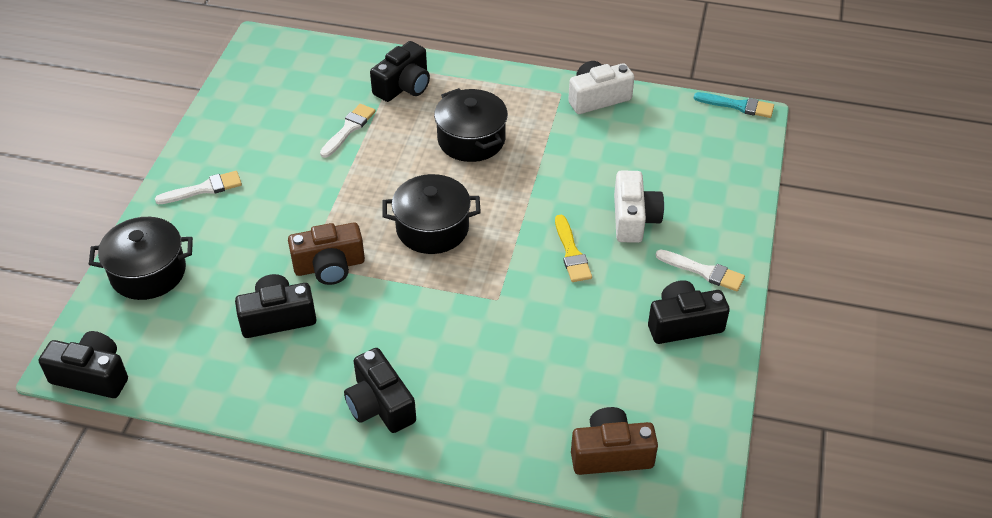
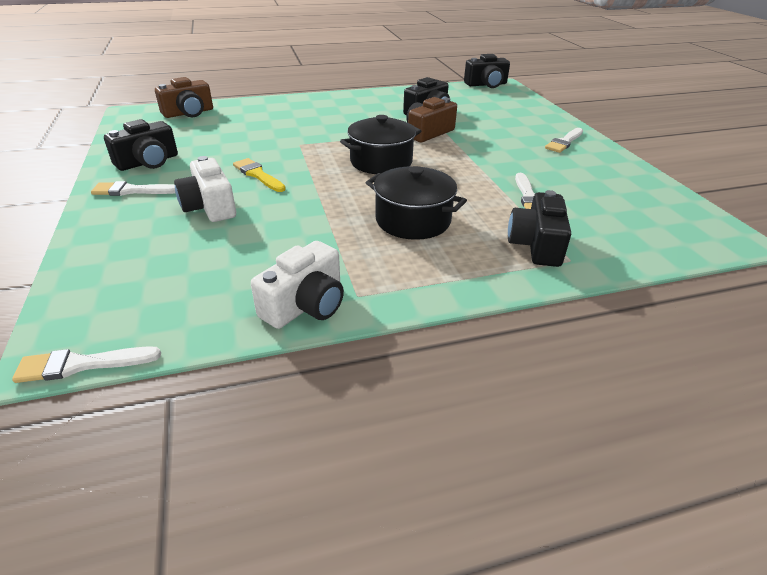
camera: 150 degrees right, 10 degrees down
(148, 272) = (525, 110): black pot -> none
(380, 405) = (334, 102): black camera -> none
(738, 106) = (82, 364): turquoise brush -> white brush

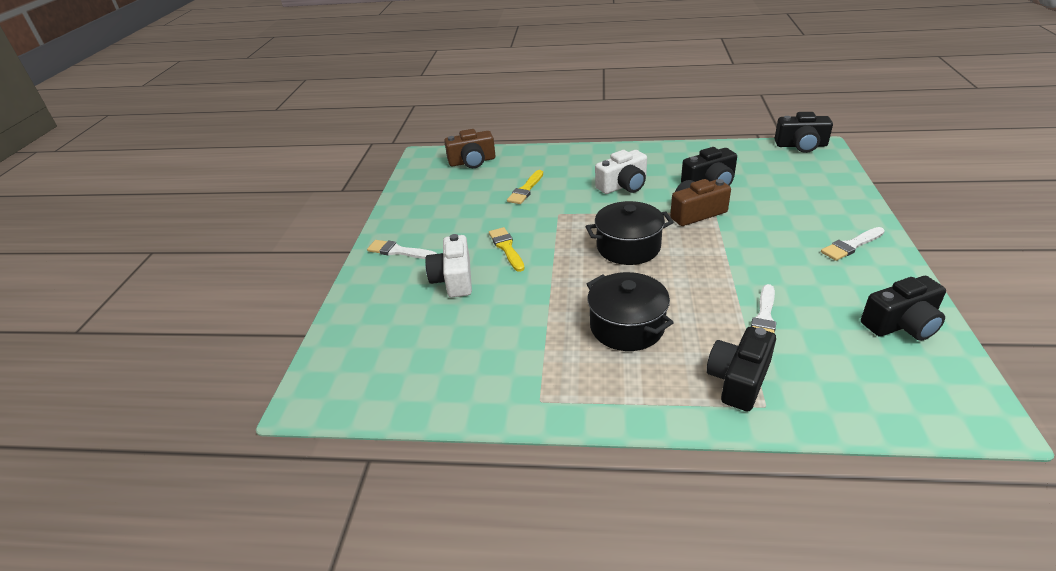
camera: 25 degrees right, 0 degrees up
(82, 364) = (319, 417): white brush -> none
(148, 162) = (420, 219): black camera -> black camera (901, 324)
(257, 129) = (526, 189): none -> yellow brush
(305, 305) = (493, 401): white camera -> white camera (623, 185)

